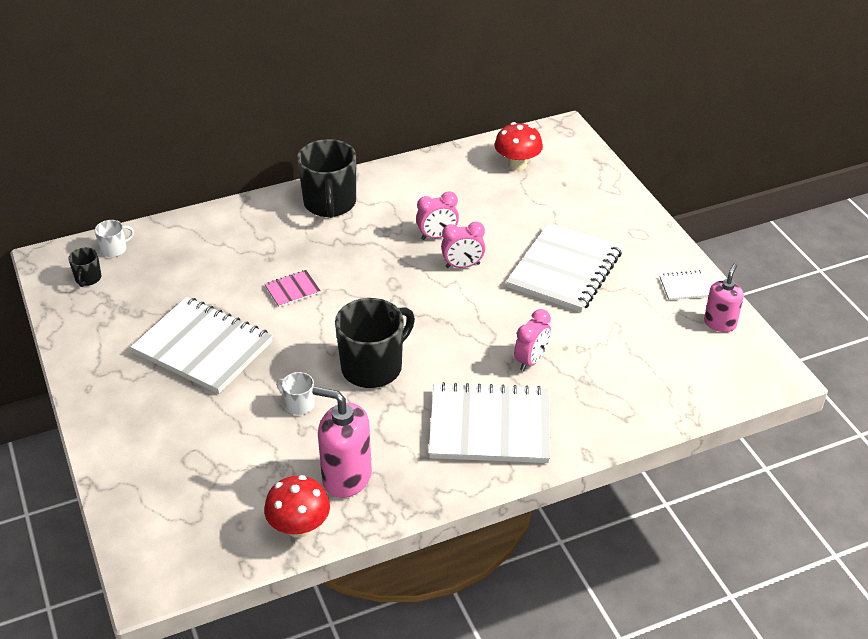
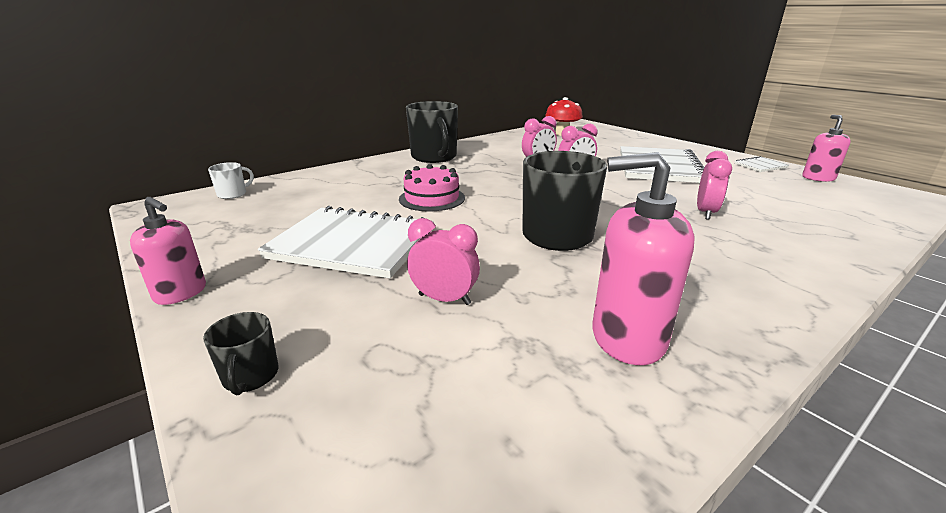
camera: 15 degrees left, 15 degrees down
(78, 380) = (181, 293): none -> pink soap dispenser
(88, 278) = (201, 213): black mug -> black mug (250, 376)
(248, 421) = (444, 299): none -> pink clock
(292, 290) = (432, 198): pink notebook -> pink cake
(299, 404) = (499, 274): white mug -> none
(299, 527) = (619, 424): red mushroom -> none
(489, 426) = (735, 261): white notebook -> none

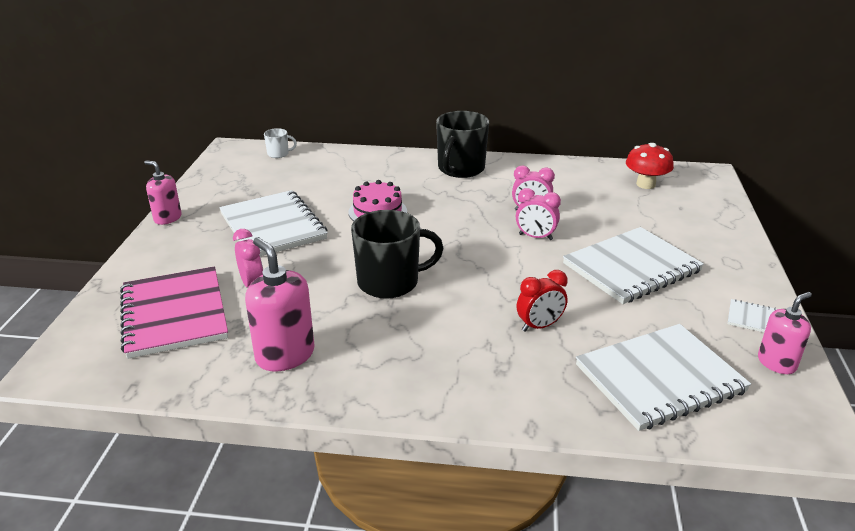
camera: 45 degrees right, 5 degrees up
(181, 293) = (167, 218): pink soap dispenser -> pink soap dispenser turned 135 degrees clockwise
(250, 376) = (135, 275): black mug -> none
(413, 384) = (174, 314): none -> pink notebook
(705, 213) = (539, 326): pink clock -> red clock
(816, 207) = (660, 379): none -> white notebook

